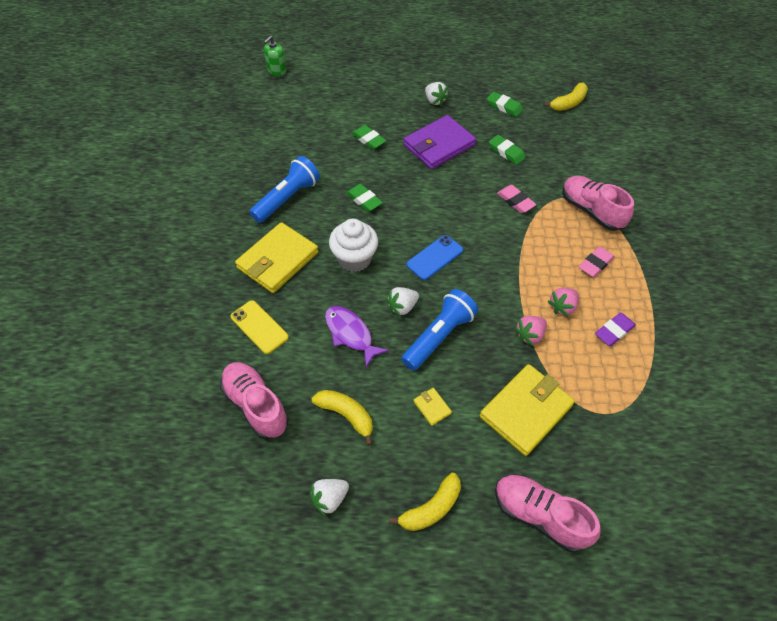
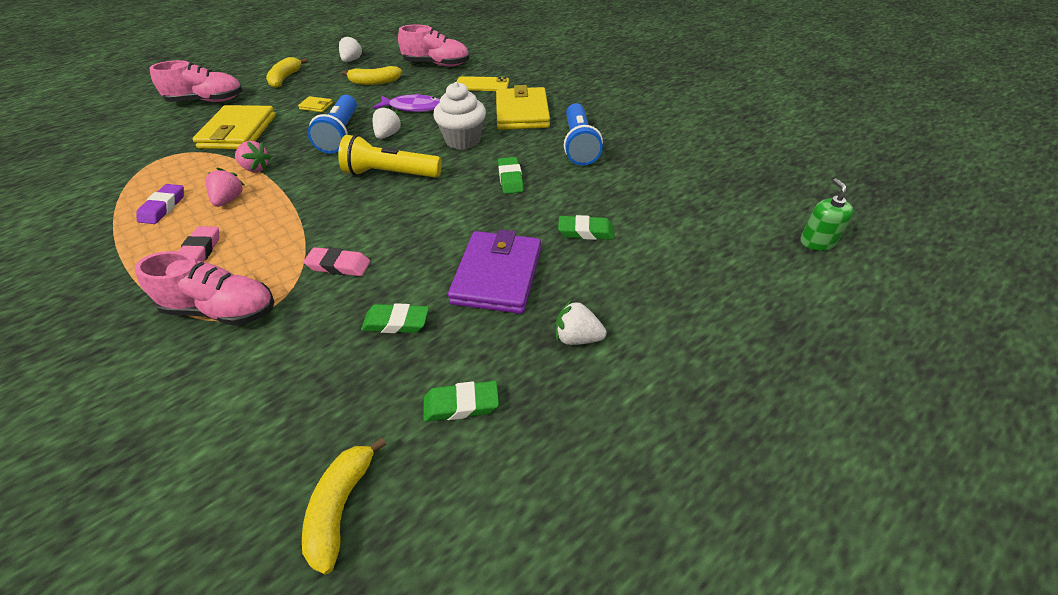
camera: 140 degrees right, 10 degrees down
(364, 200) = (510, 179): green eraser -> green eraser turned 75 degrees clockwise
(435, 257) = (390, 174): blue phone -> yellow flashlight
(529, 335) = (256, 168): pink strawberry -> pink strawberry turned 105 degrees clockwise

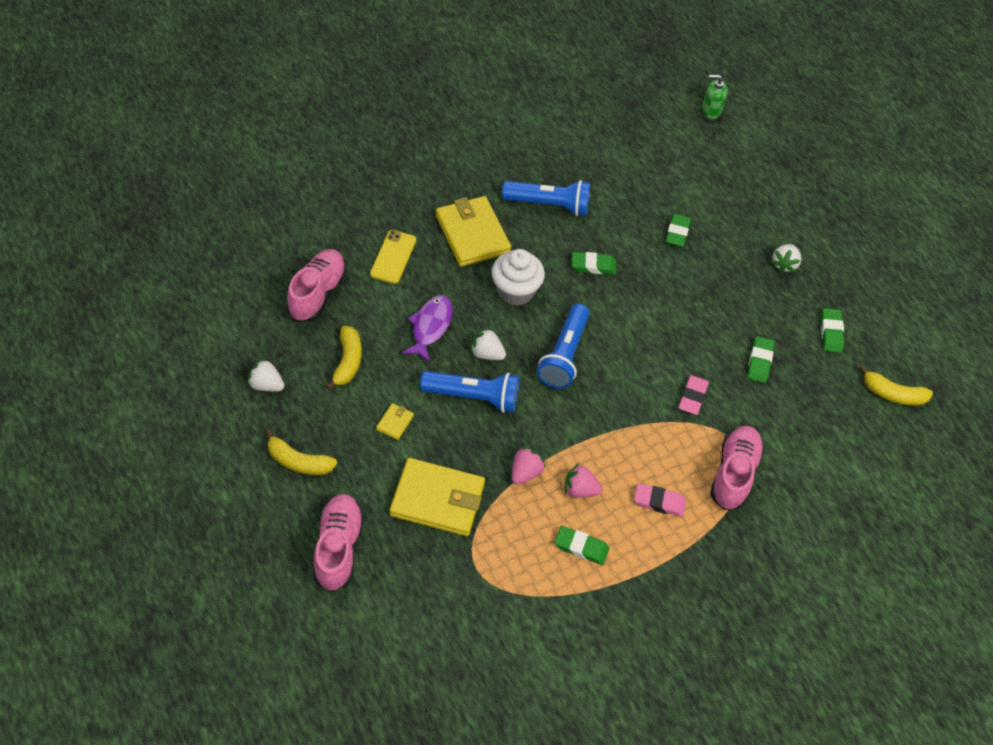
camera: 85 degrees left, 10 degrees up
(163, 207) = (581, 547): purple eraser -> green eraser
(390, 174) = (564, 355): yellow flashlight -> blue flashlight
(497, 275) = (719, 296): purple wallet -> none
(522, 113) = (472, 234): yellow wallet -> yellow wallet turned 60 degrees clockwise

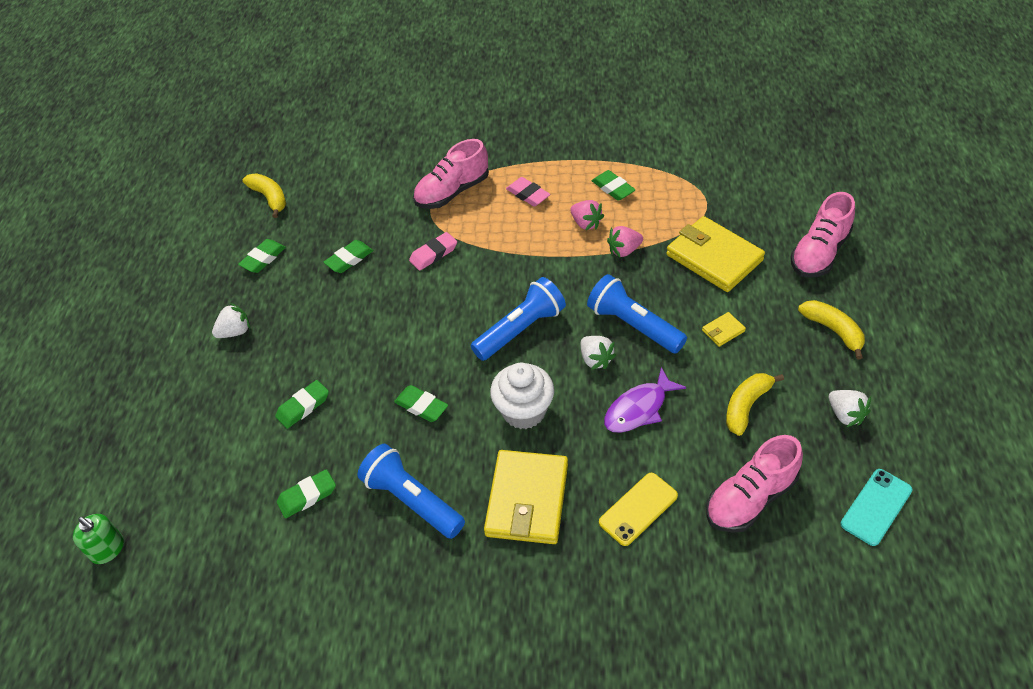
camera: 140 degrees left, 5 degrees down
(225, 321) = (876, 507): none -> turquoise phone
(619, 182) = (307, 496): none -> green eraser

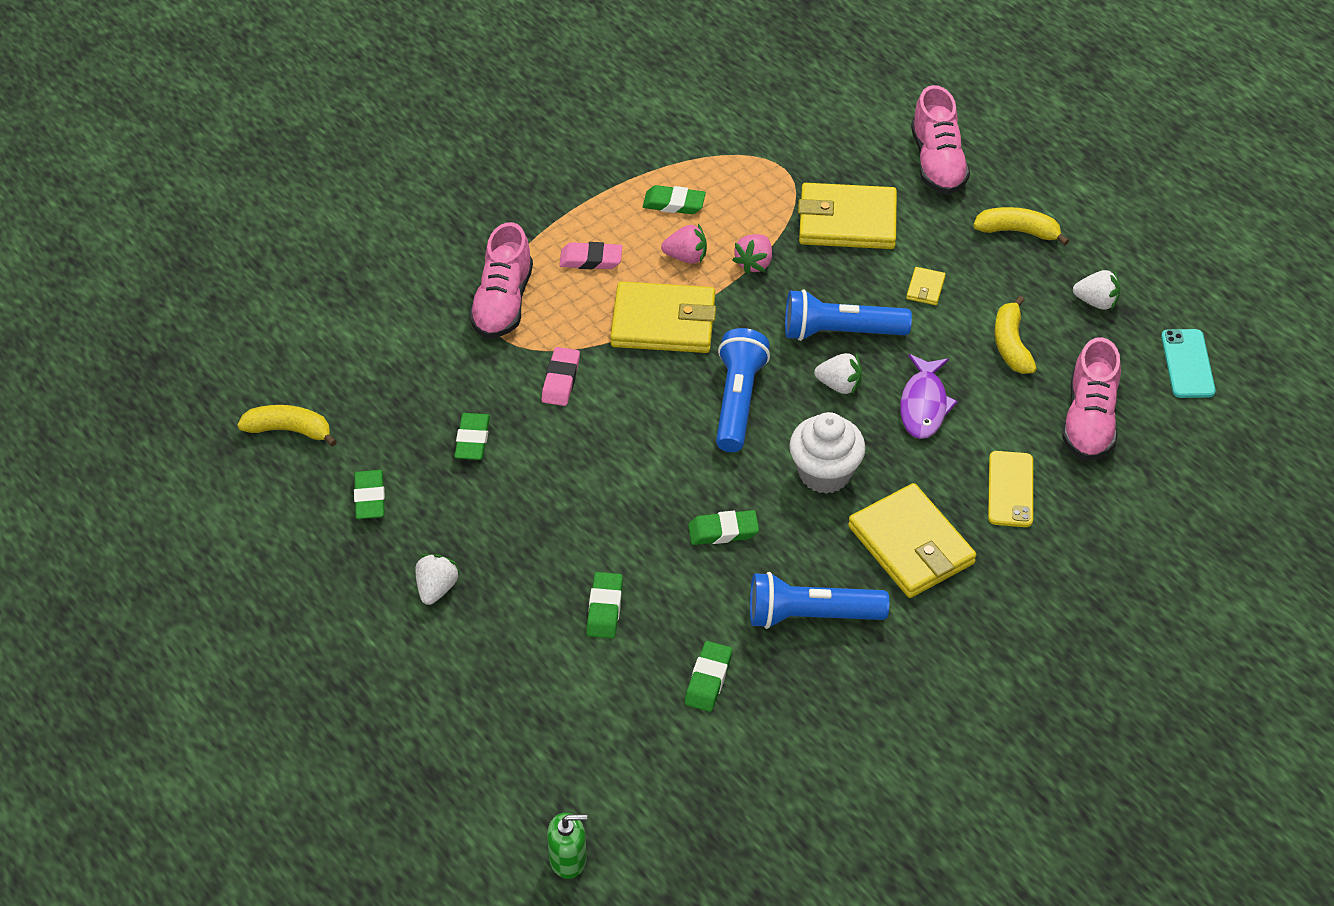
camera: 45 degrees left, 0 degrees up
(529, 254) = (663, 322): none -> yellow wallet

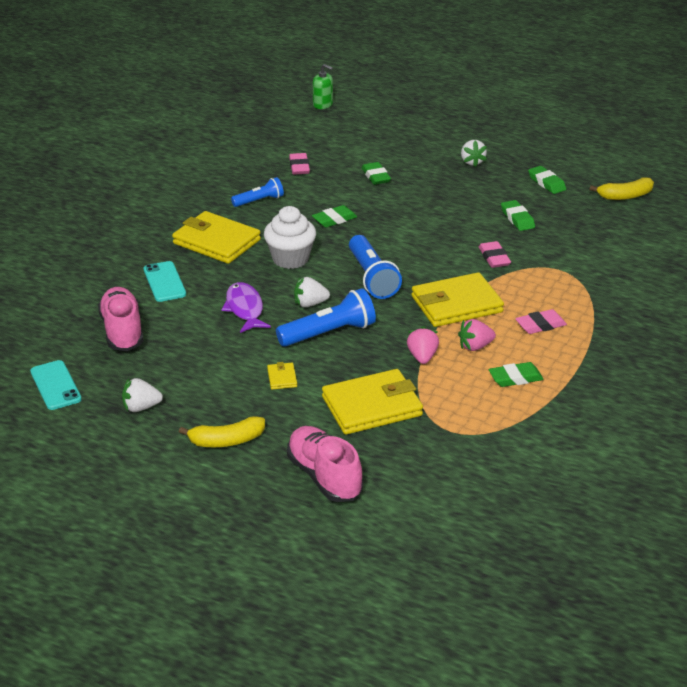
camera: 155 degrees right, 15 degrees down
(503, 303) = (573, 285): pink shoe -> none
(568, 859) = (323, 104): green soap dispenser -> green soap dispenser turned 120 degrees counterclockwise
(708, 679) = (299, 167): green eraser -> pink eraser
(811, 615) = (259, 201): blue flashlight -> blue flashlight, size x0.61
(1010, 489) = (164, 282): yellow phone -> turquoise phone
(1011, 344) = (198, 360): yellow banana -> none

